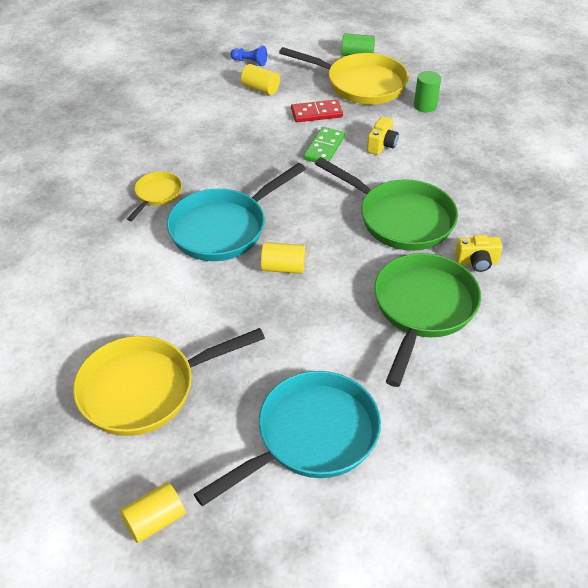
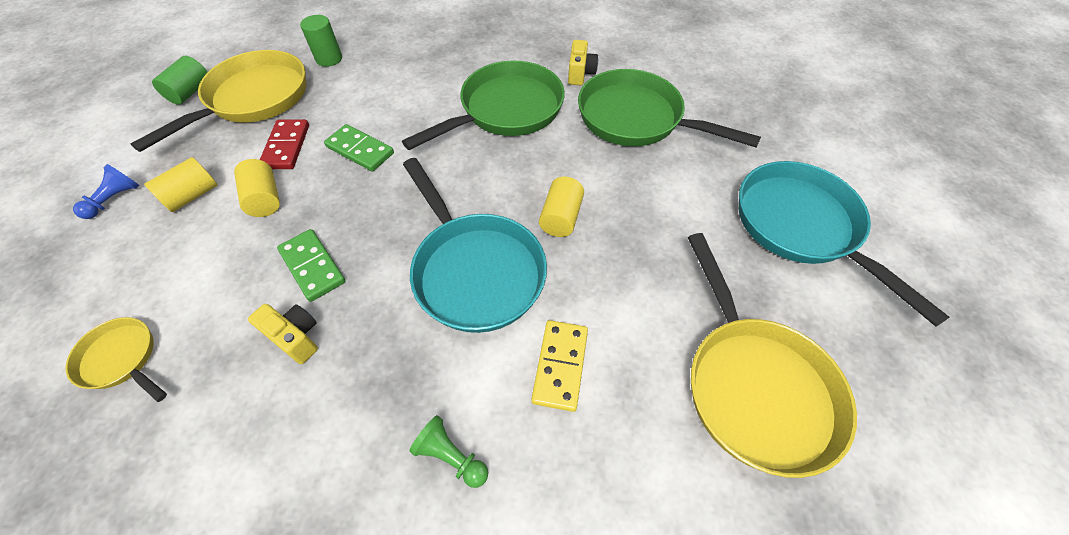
camera: 80 degrees left, 10 degrees up
(92, 240) = (451, 456): none -> green pawn
(153, 281) = (560, 366): none -> yellow domino
(155, 520) = (941, 384): yellow cylinder -> yellow cylinder (265, 199)
(157, 195) = (374, 350): yellow pan -> yellow pan (122, 359)
(214, 154) = (313, 266): none -> green domino
(382, 145) = (379, 102): yellow camera -> yellow camera (295, 337)

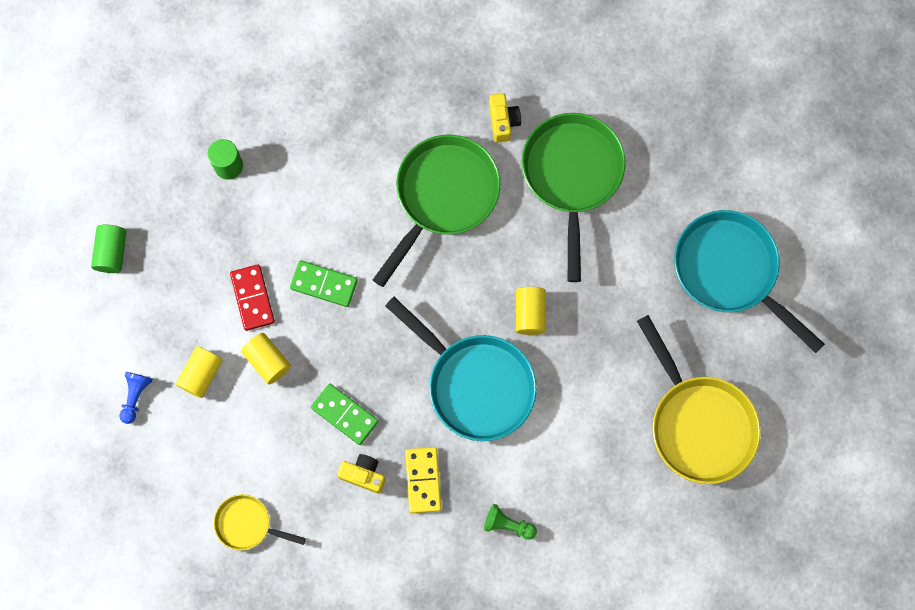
camera: 15 degrees left, 20 degrees up
(253, 99) = (183, 245): yellow pan -> none
(560, 366) = (562, 445): yellow domino -> yellow domino (423, 480)
(636, 119) = (572, 175): green pan -> green pan turned 75 degrees clockwise

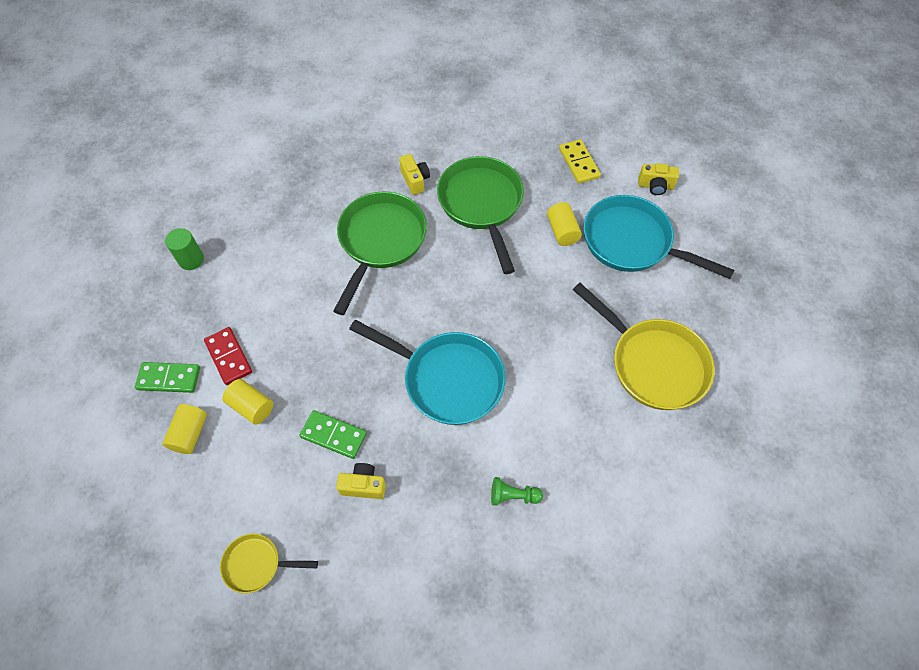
camera: 15 degrees left, 15 degrees down
(112, 252) = (92, 350): green cylinder -> none
(135, 396) = (127, 470): blue pawn -> none
(324, 284) = (292, 331): green domino -> green domino (169, 378)
(423, 480) = (421, 476): yellow domino -> yellow domino (578, 163)
(530, 314) = (478, 312): yellow cylinder -> yellow cylinder (562, 231)
(786, 202) = (655, 186): none -> yellow camera

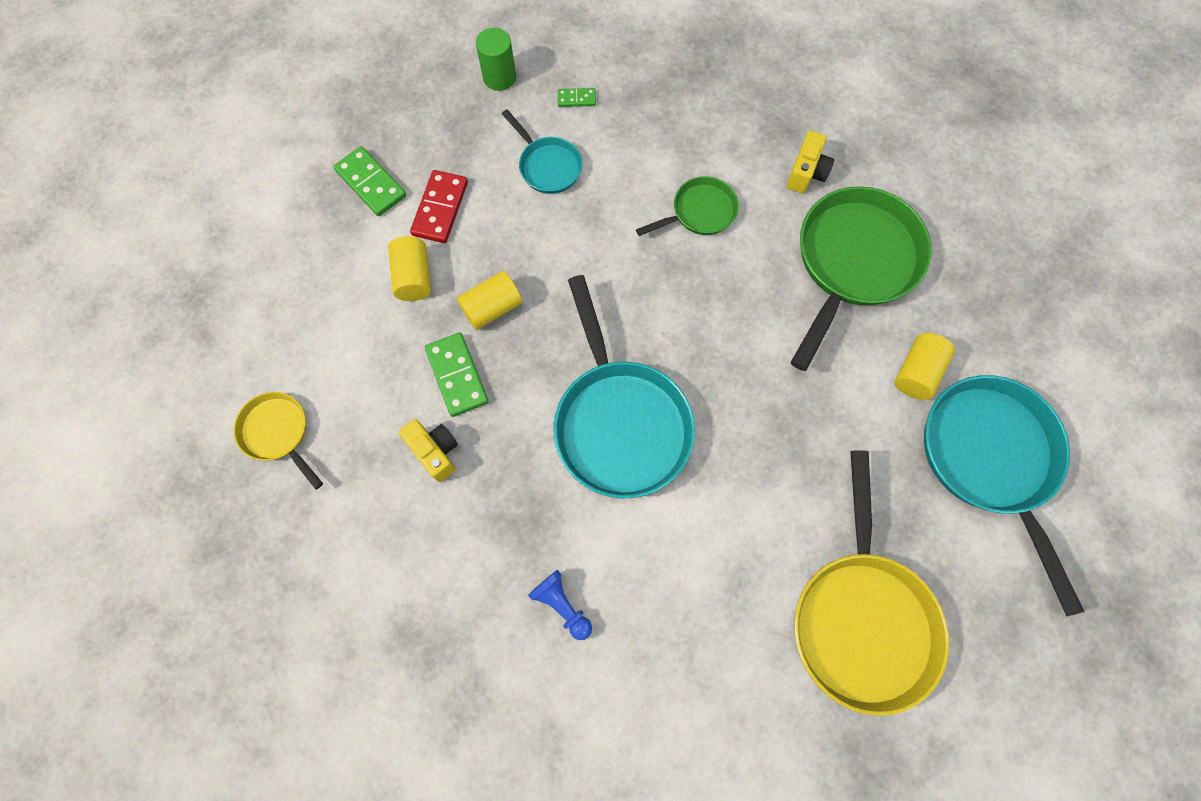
camera: 45 degrees right, 10 degrees up
(190, 434) = (339, 254): yellow cylinder -> yellow cylinder (492, 308)
(251, 237) = (576, 99): none -> green domino
(271, 284) = (548, 166): none -> turquoise pan
(380, 241) = (699, 212): green pan -> green pan, size x0.51
(513, 496) = (562, 605): green pawn -> blue pawn
(578, 163) = (1025, 308): yellow domino -> none
(655, 186) = (1097, 418): yellow camera -> none

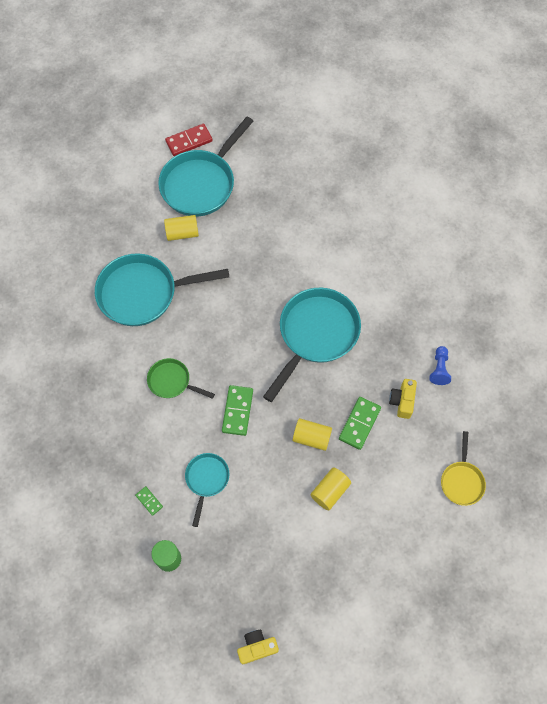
camera: 130 degrees left, 5 degrees down
(371, 183) = (298, 567): green domino -> green domino (237, 411)
(440, 208) = (280, 514): red domino -> red domino (189, 141)
(562, 605) = (413, 297): blue pawn -> blue pawn (439, 369)
(806, 173) = (105, 348): yellow camera -> yellow camera (257, 647)
(853, 262) = (143, 293): green pan -> turquoise pan
(861, 618) = (313, 189): yellow pan -> none

